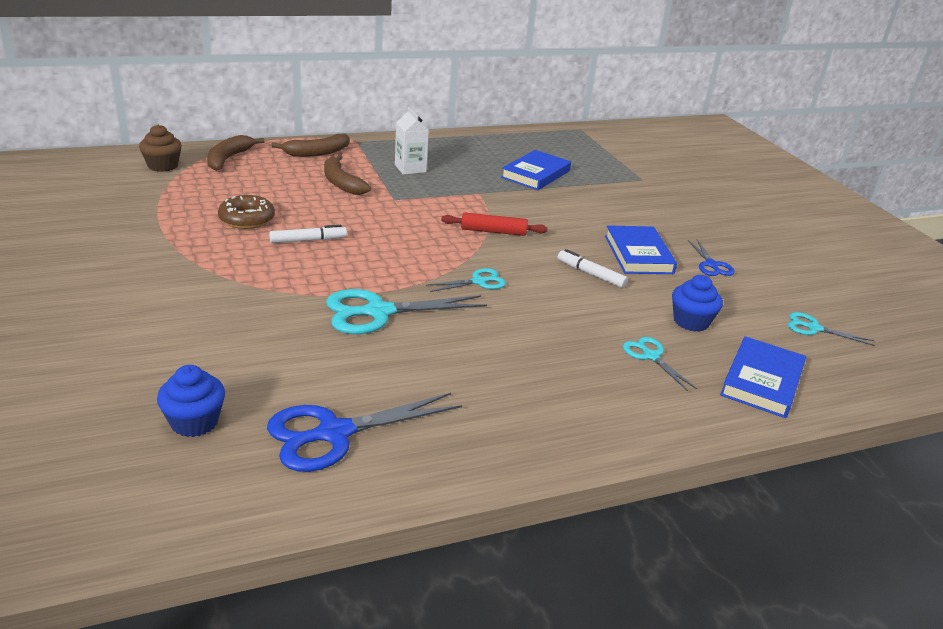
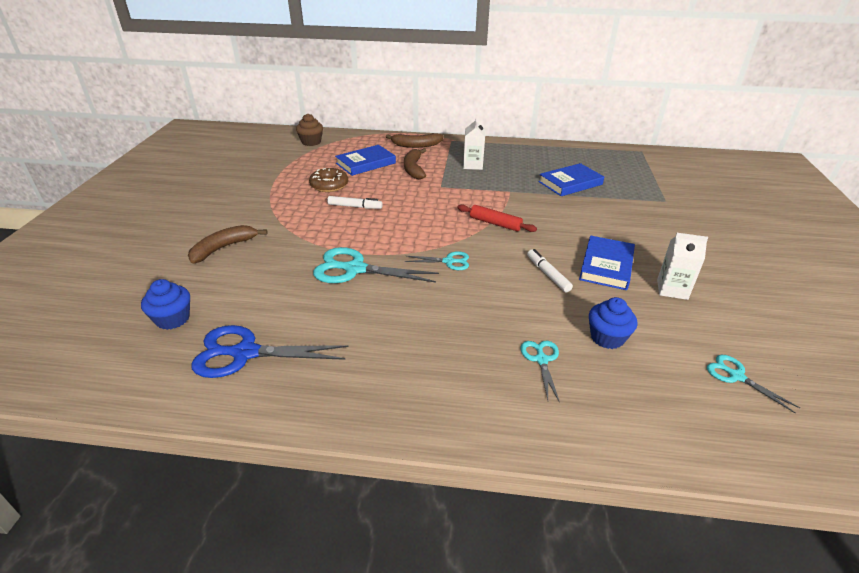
camera: 30 degrees right, 5 degrees up
(228, 159) = (354, 142): brown banana -> brown banana (223, 248)
(711, 265) = (672, 289): blue scissors -> white carton
(762, 381) = (634, 414): blue book -> blue book (366, 163)

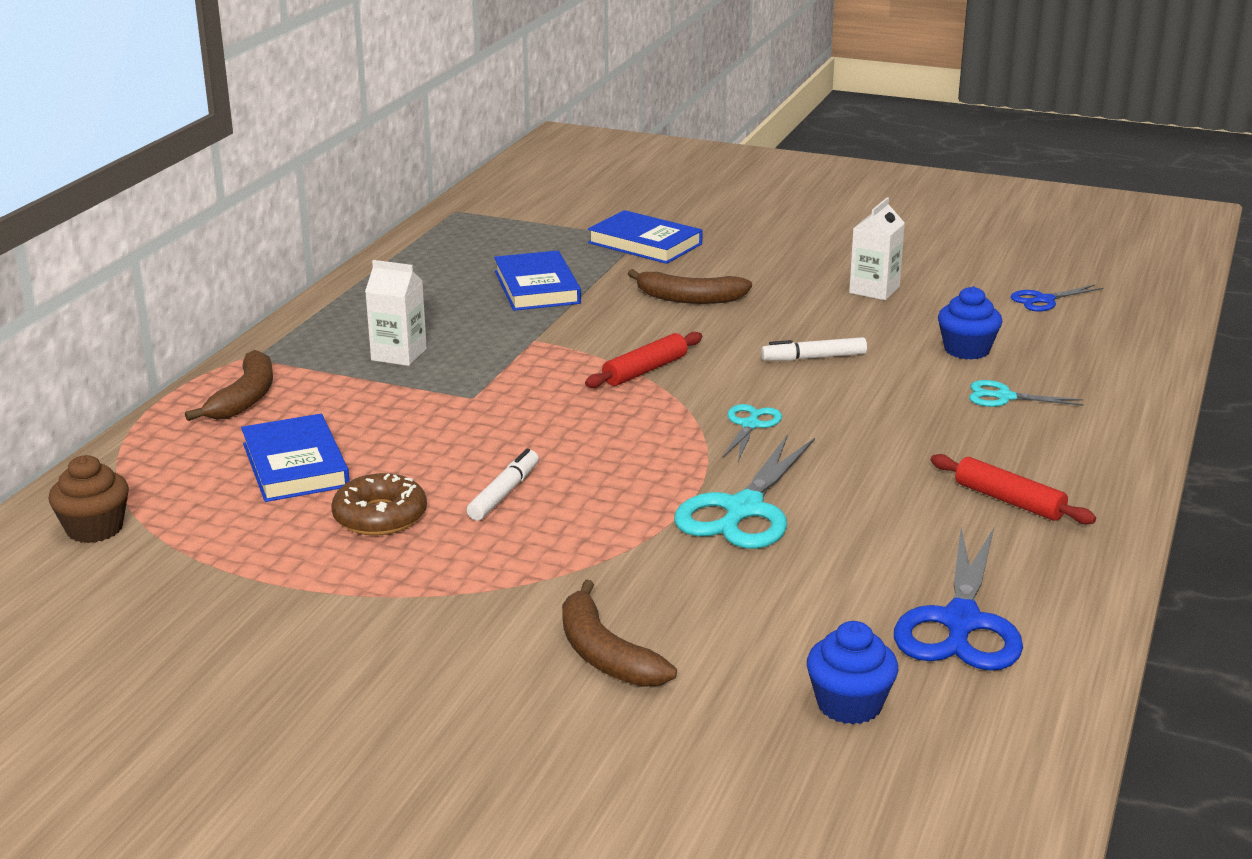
camera: 75 degrees left, 10 degrees down
(391, 368) = (1009, 500): none -> red rolling pin
(413, 169) = (369, 415): brown banana -> brown banana (689, 299)
(606, 266) = (805, 315): blue book -> blue book (645, 243)
(736, 376) = (1044, 300): turquoise scissors -> blue scissors

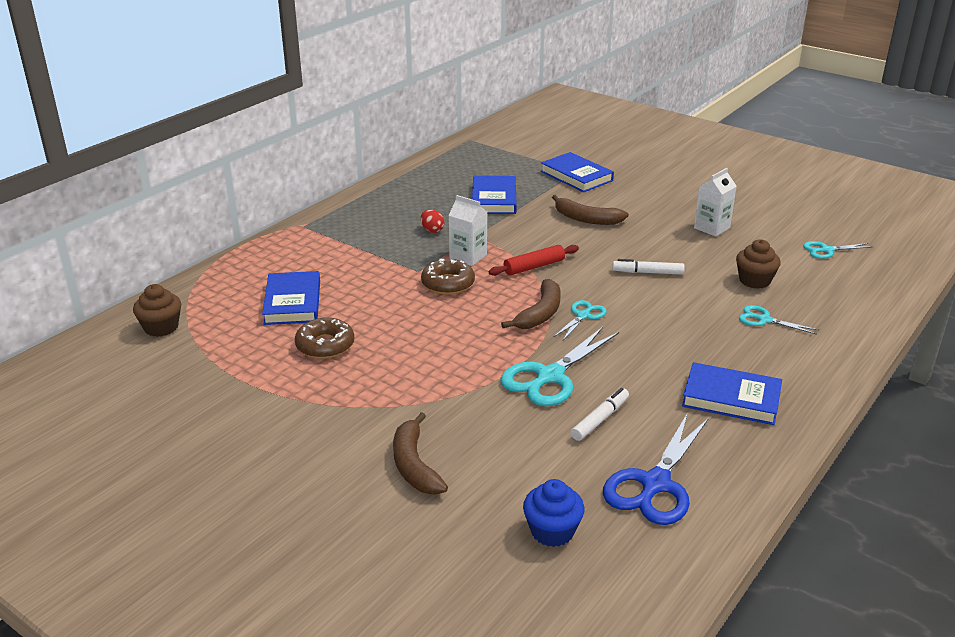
camera: 15 degrees right, 5 degrees up
(245, 398) = (285, 252): brown banana -> brown banana (540, 313)
(399, 354) = (388, 235): white carton -> white carton (468, 257)
(464, 340) = (432, 230): none -> red egg
(504, 493) = (406, 341): white marker -> white marker (600, 419)
(527, 409) = (448, 283): none -> brown donut
(966, 350) = (754, 280): blue cupcake -> brown cupcake
(1009, 500) = (731, 398): red rolling pin -> blue book
(1044, 300) = (826, 250): blue scissors -> turquoise scissors

